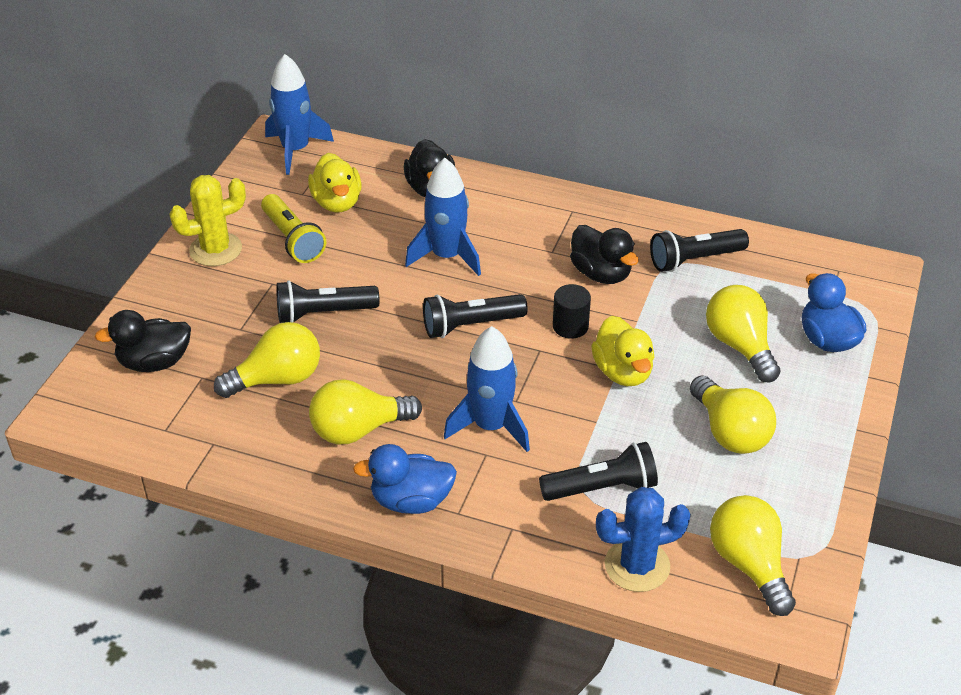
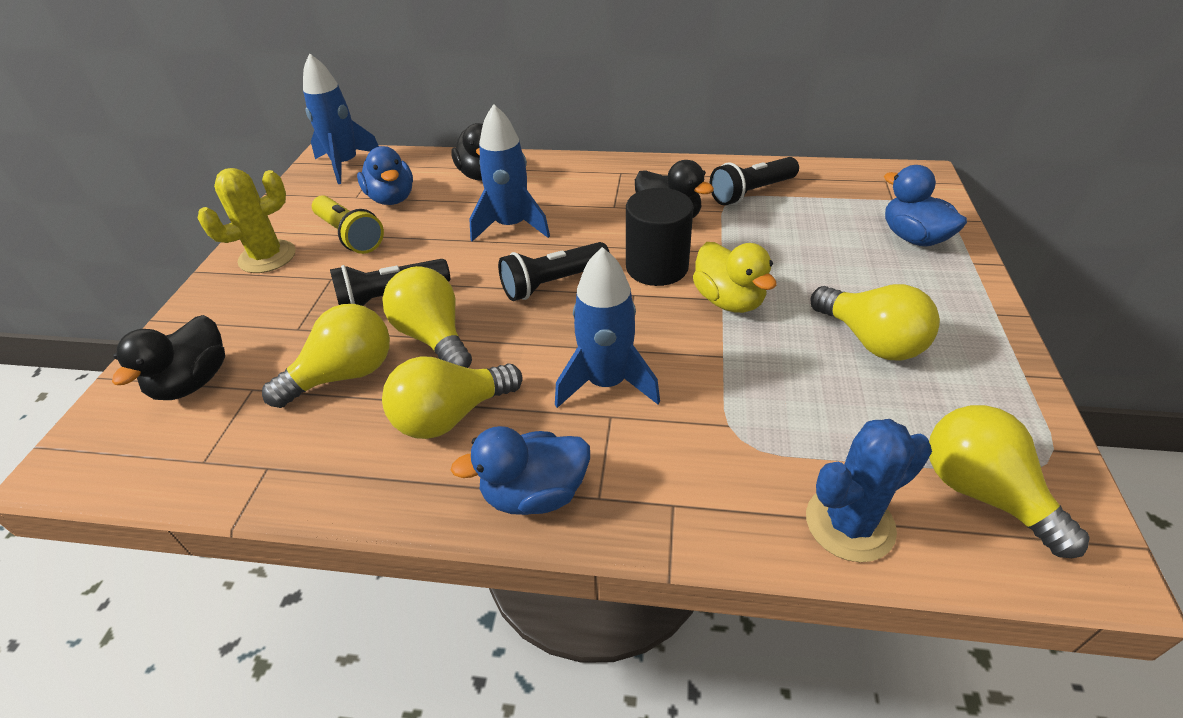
camera: 10 degrees left, 0 degrees up
(154, 362) = (193, 382): black duck -> black duck turned 45 degrees counterclockwise
(337, 202) = (392, 199): yellow duck -> blue duck
(570, 326) = (657, 267): black cylinder -> black cylinder, size x1.64
(602, 487) = (761, 430): black flashlight -> none
(740, 346) = (833, 257): yellow light bulb -> yellow light bulb (434, 337)

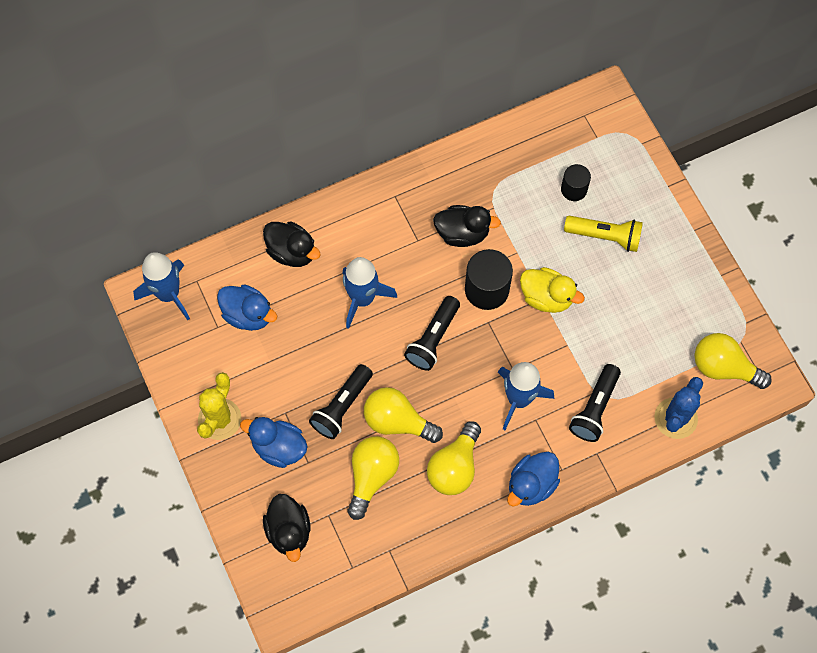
camera: 35 degrees left, 25 degrees up
(350, 236) = (257, 368): yellow flashlight -> yellow flashlight (605, 236)
(751, 193) = (502, 176): black flashlight -> black flashlight (595, 408)
(834, 227) = (574, 189): none -> black cylinder
(870, 341) = (638, 290): yellow light bulb -> none
(913, 238) = (625, 177): blue duck -> blue duck (279, 447)

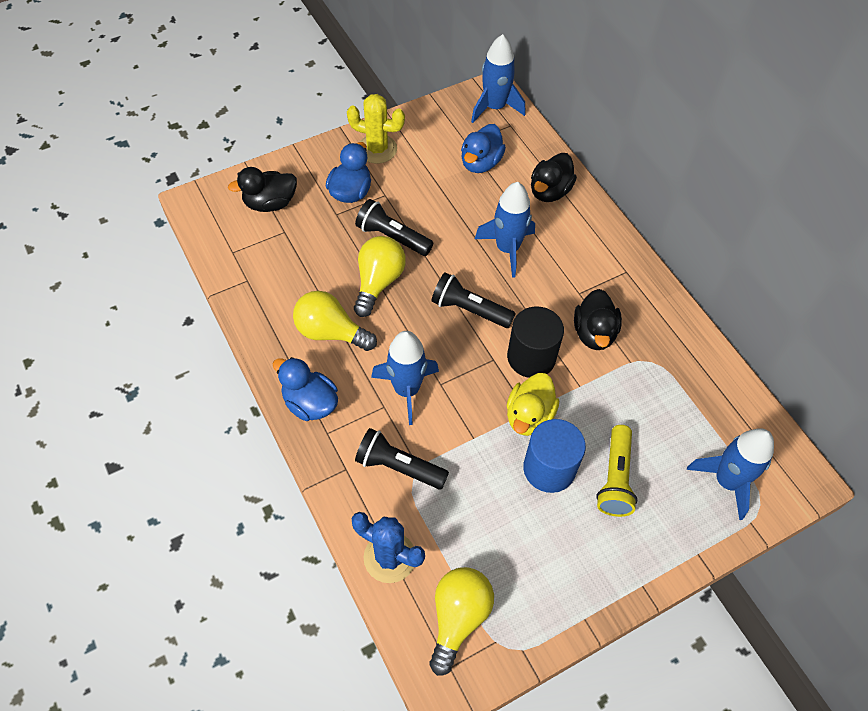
camera: 85 degrees right, 10 degrees down
(372, 476) = (322, 263): yellow light bulb -> none
(574, 189) = (670, 444): black cylinder -> none
(596, 286) = (549, 468): none -> blue cylinder
(607, 153) = (726, 481): none -> blue rocket

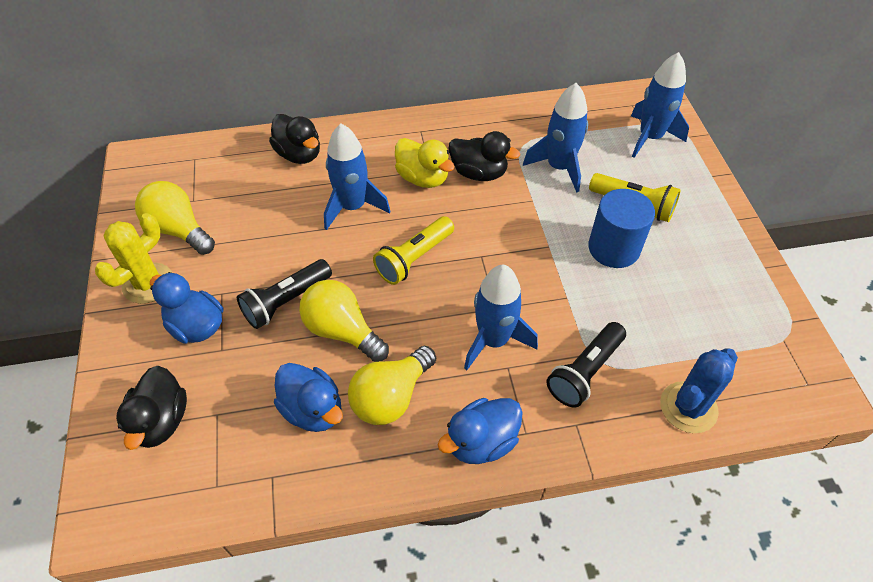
camera: 70 degrees left, 5 degrees down
(458, 618) = (758, 363): yellow light bulb -> yellow light bulb (179, 230)
(469, 310) = (414, 259): black flashlight -> yellow flashlight
(480, 163) = (229, 196): blue duck -> blue duck (313, 410)
(494, 107) = (161, 164): blue rocket -> blue rocket (559, 167)
(529, 416) = (554, 247): yellow duck -> yellow duck (423, 178)
(531, 357) = (489, 226): black cylinder -> none

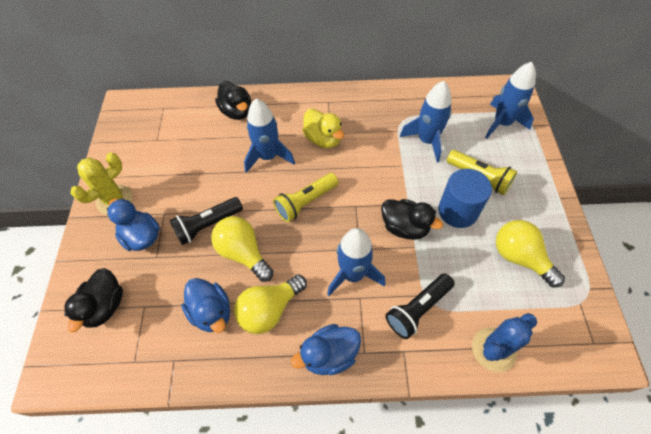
camera: 10 degrees right, 5 degrees up
(179, 230) = (143, 161): yellow light bulb -> yellow light bulb (520, 258)
(479, 173) = (365, 139): black duck -> black duck (405, 227)

